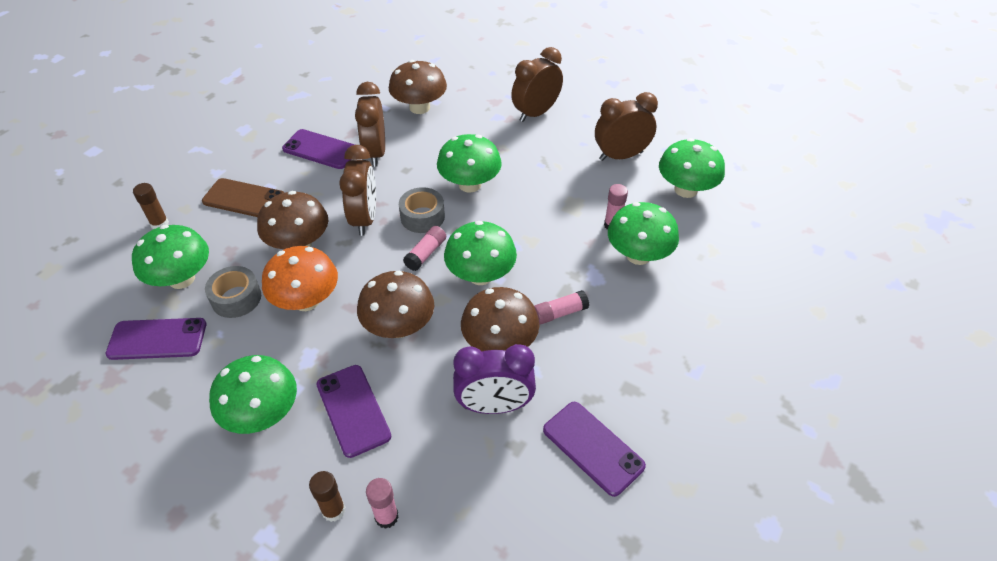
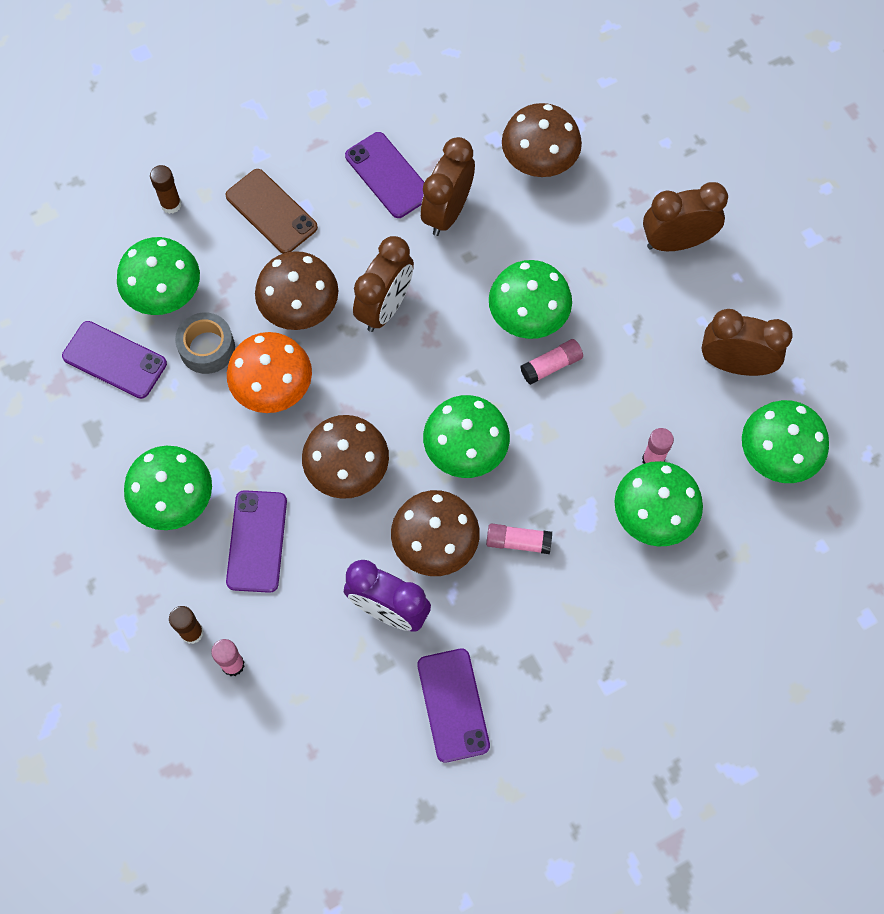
camera: 30 degrees right, 20 degrees up
(422, 217) = (448, 337): grey tape -> none
(426, 254) = (424, 391): pink glue stick -> pink glue stick (551, 366)

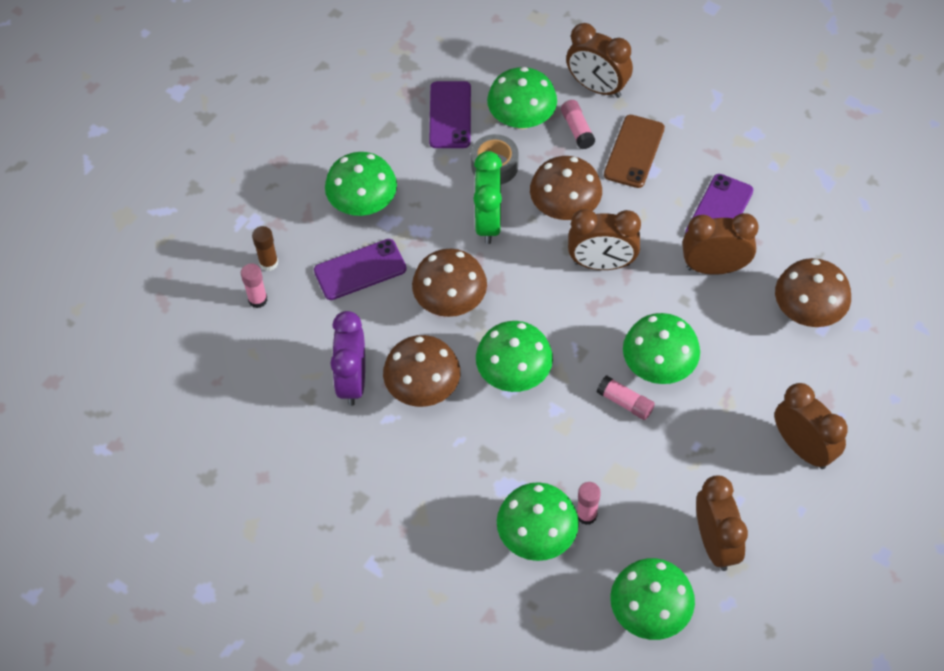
camera: 65 degrees right, 10 degrees down
(171, 204) = (597, 87): brown glue stick -> brown clock
(273, 388) = (488, 222): orange mushroom -> green clock
(453, 705) = (300, 459): purple phone -> none
(518, 542) = (457, 445): pink glue stick -> pink glue stick (577, 129)

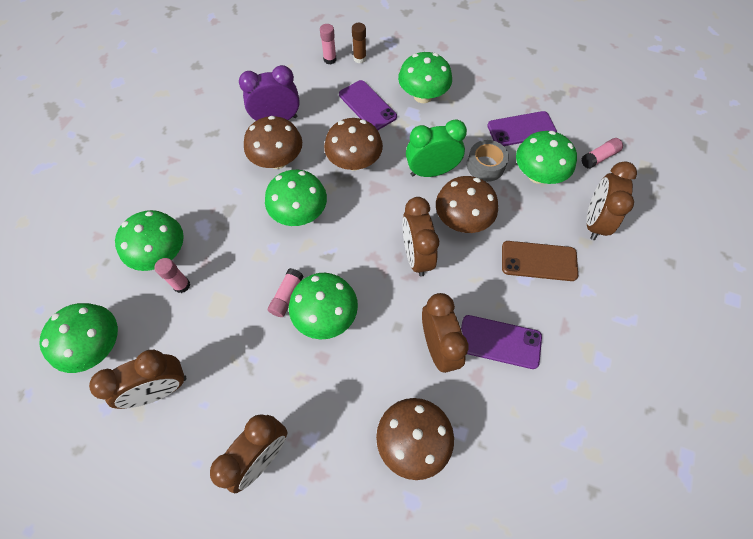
camera: 75 degrees right, 5 degrees up
(577, 129) = (544, 215): pink glue stick -> pink glue stick (599, 157)

